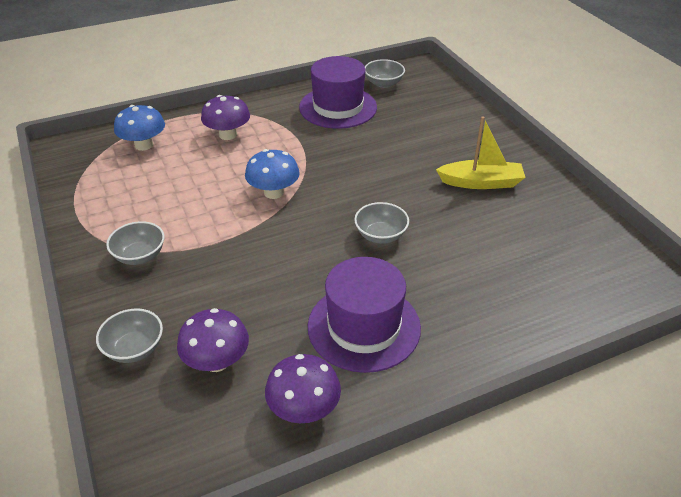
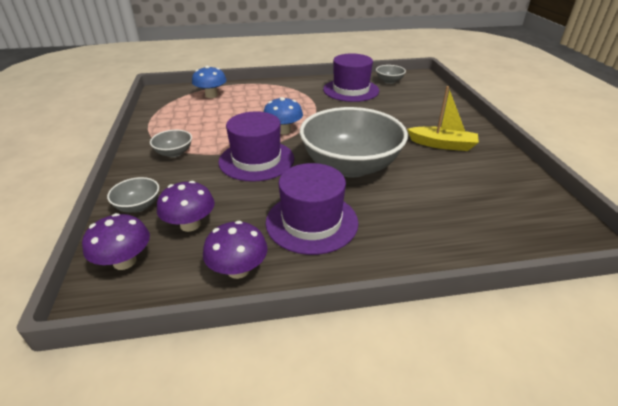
camera: 15 degrees right, 5 degrees down
(228, 135) = (268, 96): purple mushroom -> purple mushroom (124, 261)
(258, 247) = (256, 160): none -> purple hat
(380, 235) = (350, 166): grey bowl -> grey bowl, size x2.41

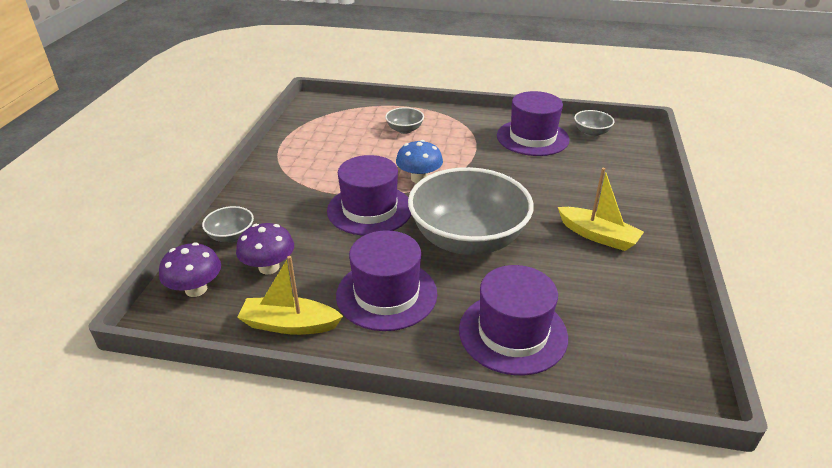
camera: 20 degrees right, 0 degrees up
(174, 153) = (291, 183): grey bowl -> grey bowl (404, 130)
(211, 95) = (364, 117): blue mushroom -> none
(238, 270) = (289, 324): purple mushroom -> yellow boat
(432, 227) = (513, 333): none -> purple hat

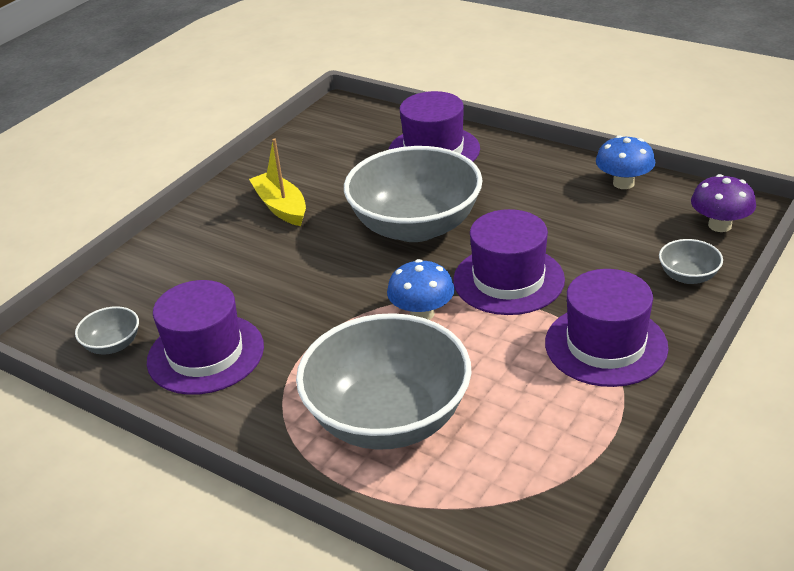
camera: 155 degrees left, 0 degrees up
(269, 267) = (641, 234): purple mushroom -> none
(289, 324) = (623, 183): yellow boat -> blue mushroom
(386, 294) = (526, 192): purple hat -> purple hat (606, 345)
(404, 130) = (388, 418): grey bowl -> grey bowl, size x2.41

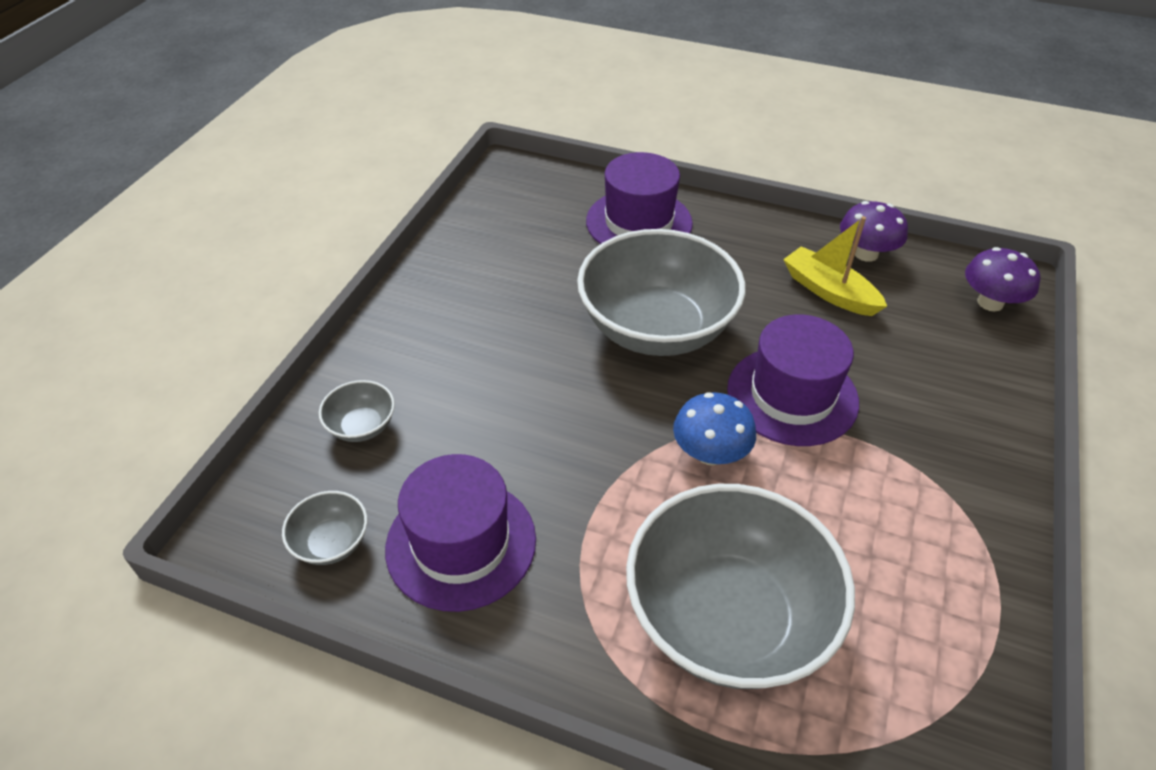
camera: 15 degrees left, 10 degrees up
(281, 207) = (484, 312): yellow boat -> yellow boat (829, 291)
(606, 345) = (937, 478): purple hat -> none
(623, 183) = (866, 254): blue mushroom -> purple mushroom
(688, 276) = (986, 373): grey bowl -> grey bowl (362, 426)

